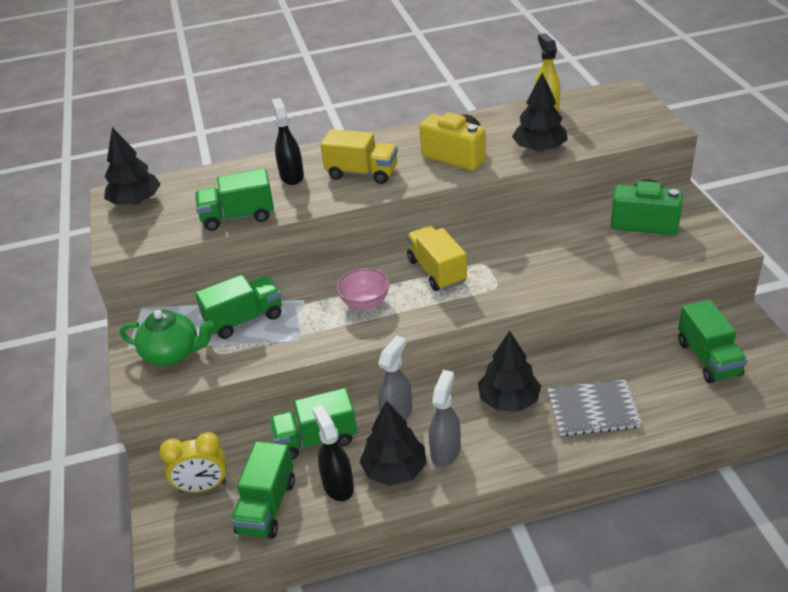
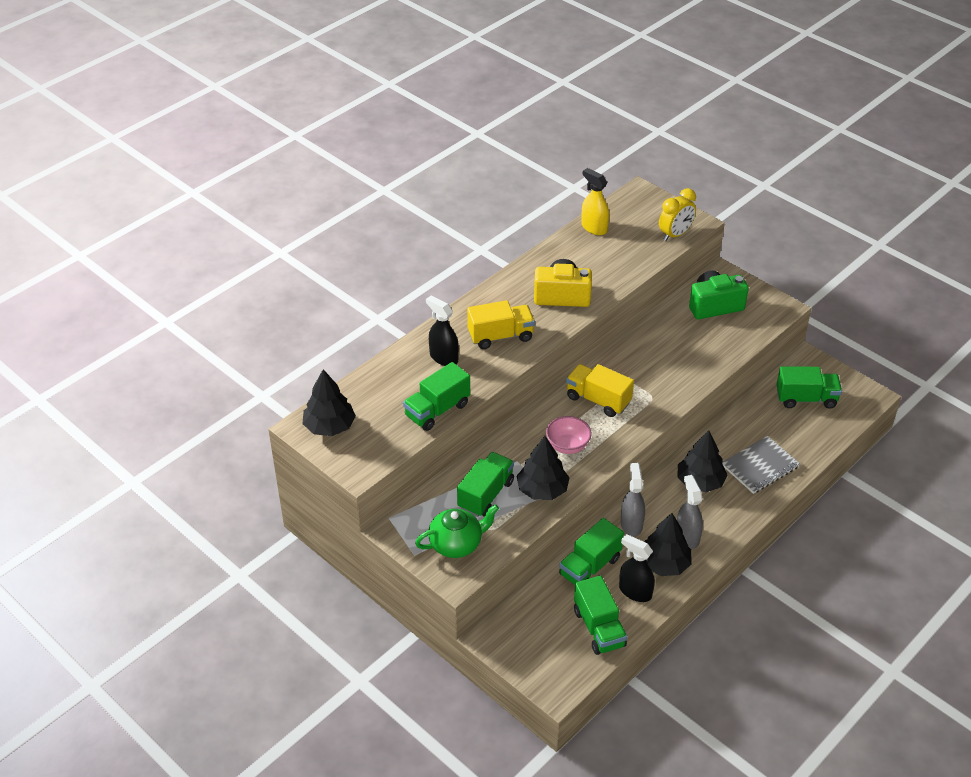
camera: 35 degrees left, 5 degrees up
(203, 487) = (539, 636): yellow clock -> yellow clock (675, 234)
(539, 149) = (621, 270): black tree -> black tree (542, 490)
(708, 358) = (806, 398): green truck -> green truck turned 45 degrees counterclockwise

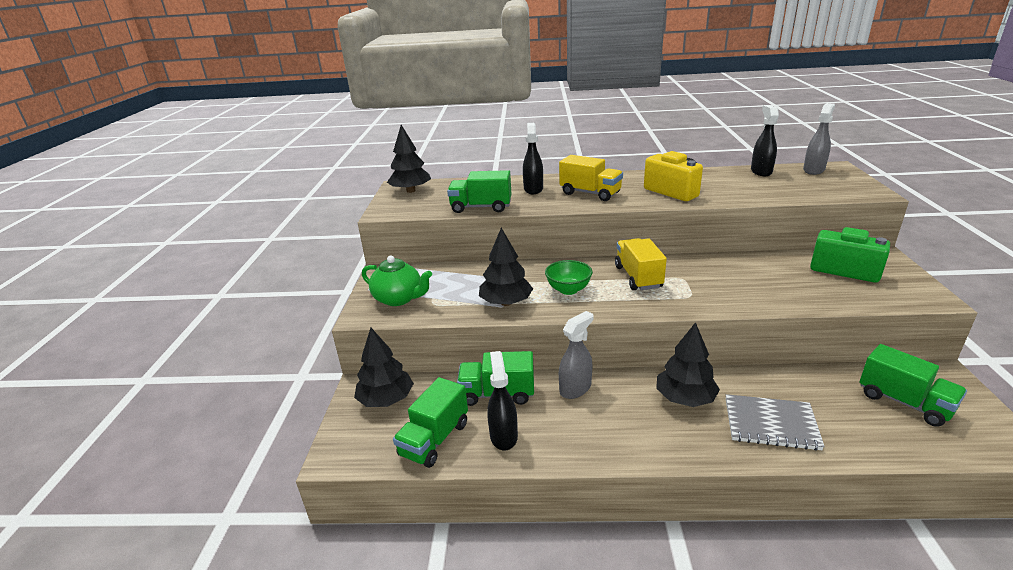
camera: 50 degrees right, 15 degrees down
(485, 495) = (465, 285): green truck -> none
(567, 446) = (568, 290): pink bowl -> green bowl
(594, 228) = (761, 171): yellow spray bottle -> black spray bottle
(664, 564) = (559, 434): black tree -> black tree (386, 399)
(675, 234) = (838, 193): yellow clock -> none
(687, 536) = (613, 429): grey spray bottle -> grey spray bottle (813, 170)

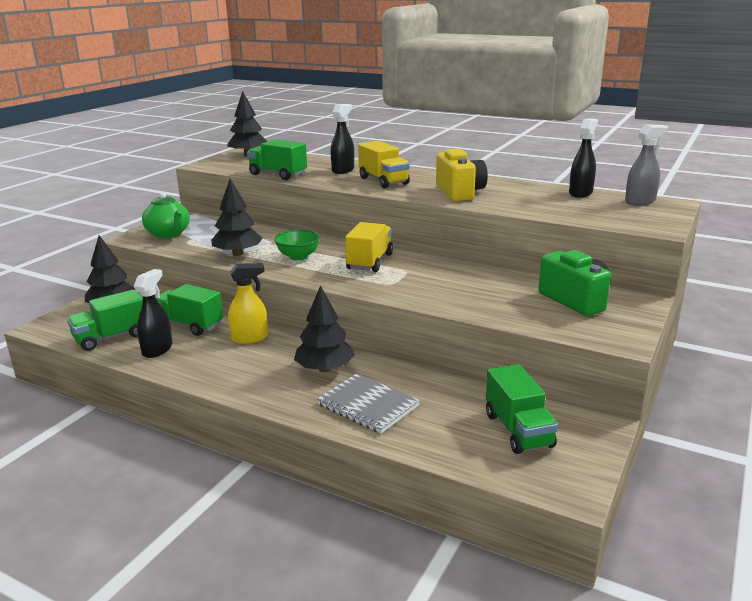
camera: 25 degrees right, 5 degrees down
(575, 388) = (250, 338): grey spray bottle -> yellow spray bottle

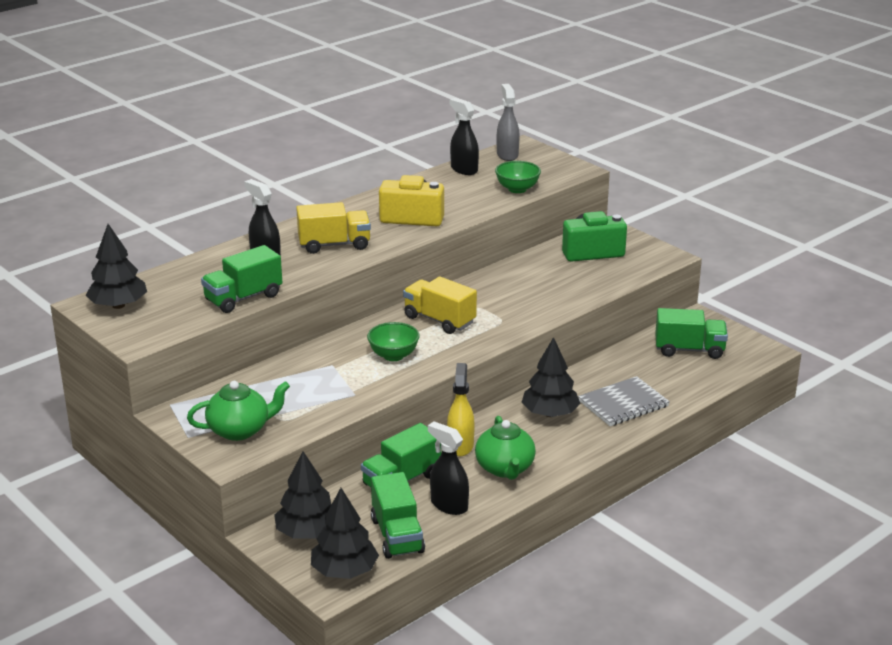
camera: 70 degrees left, 5 degrees up
(220, 363) = (505, 469): none -> green teapot
(238, 254) = (353, 390): black tree -> black tree (344, 571)
(571, 214) = (517, 189): none -> green bowl

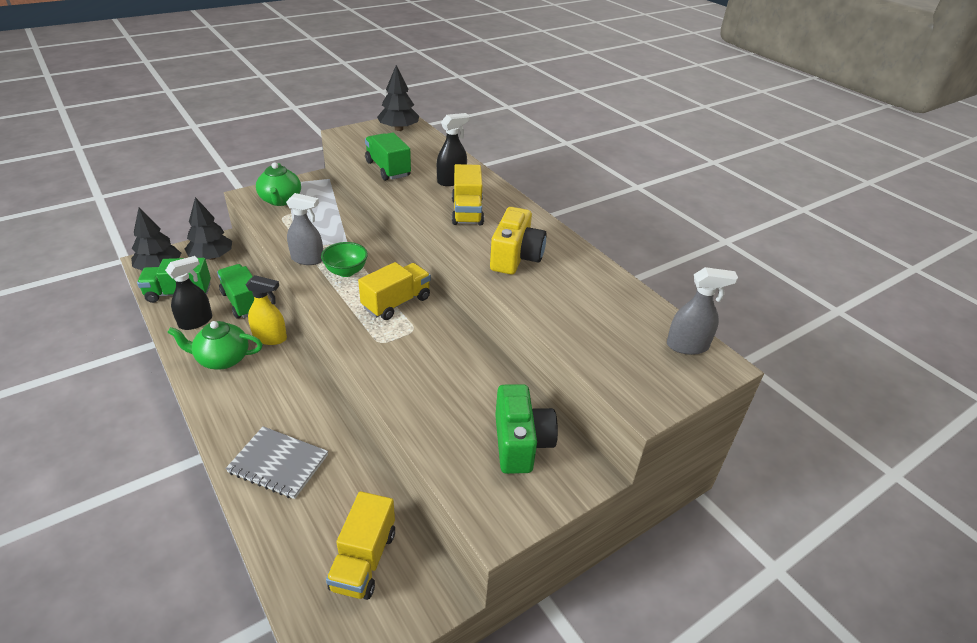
camera: 95 degrees right, 10 degrees up
(377, 383) = (308, 259): none -> grey spray bottle
(464, 169) = (638, 305): black spray bottle -> none
(517, 189) = (582, 339): green bowl -> none
(550, 413) = (289, 402): black tree -> none
(623, 404) = (278, 463): grey notebook -> grey notebook turned 45 degrees counterclockwise
(689, 350) = (364, 560): green truck -> yellow truck

